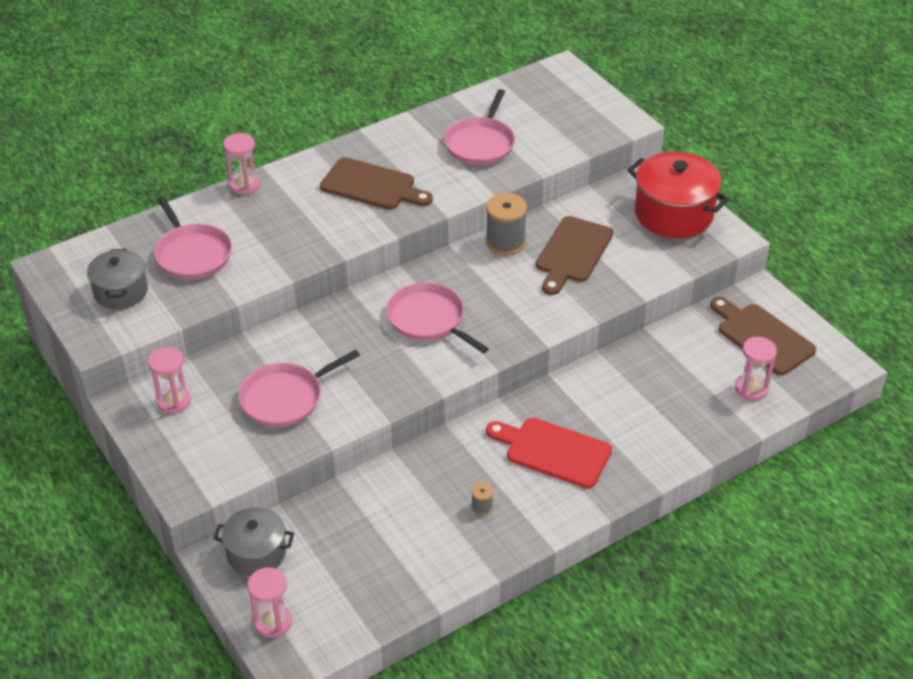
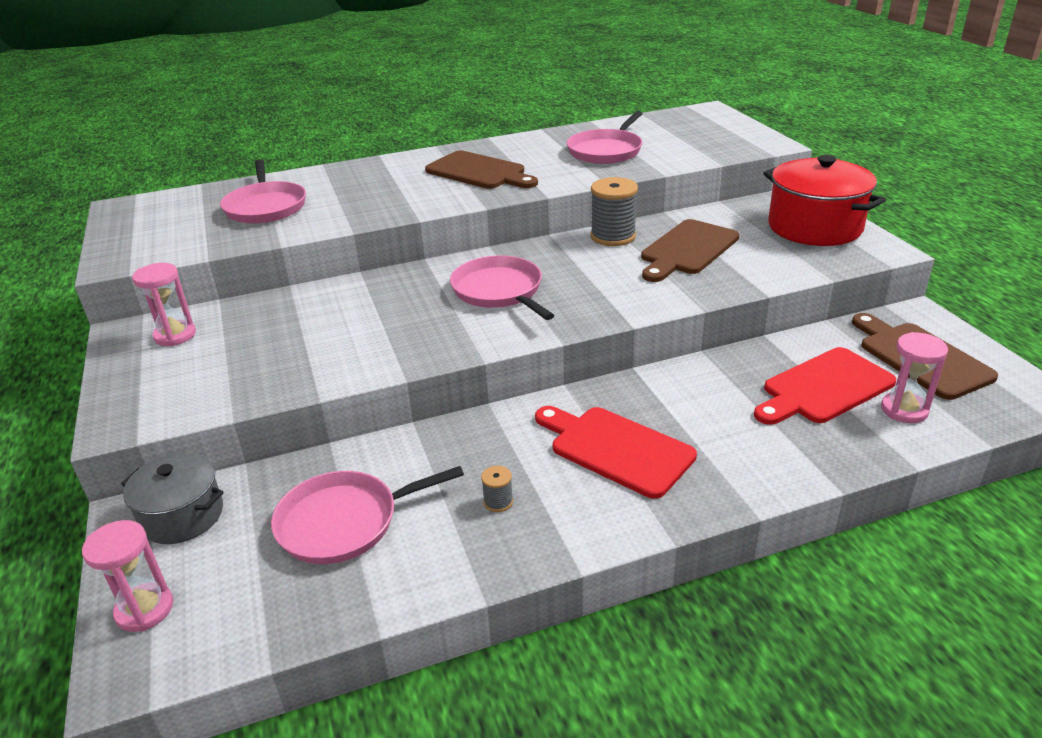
camera: 15 degrees right, 10 degrees down
(121, 292) = (172, 228): grey pot -> none
(244, 185) = (352, 165): pink hourglass -> none
(285, 398) = (298, 345): pink pan -> pink pan (344, 522)
(694, 376) = (824, 388): none -> red cutting board

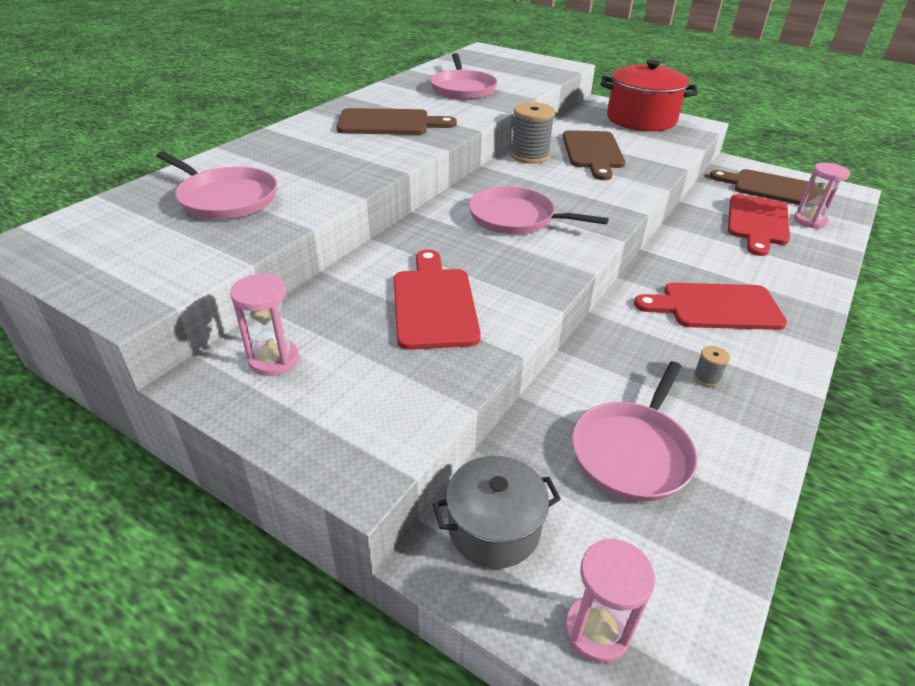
camera: 40 degrees left, 5 degrees up
(323, 337) = (433, 304): none -> red cutting board

